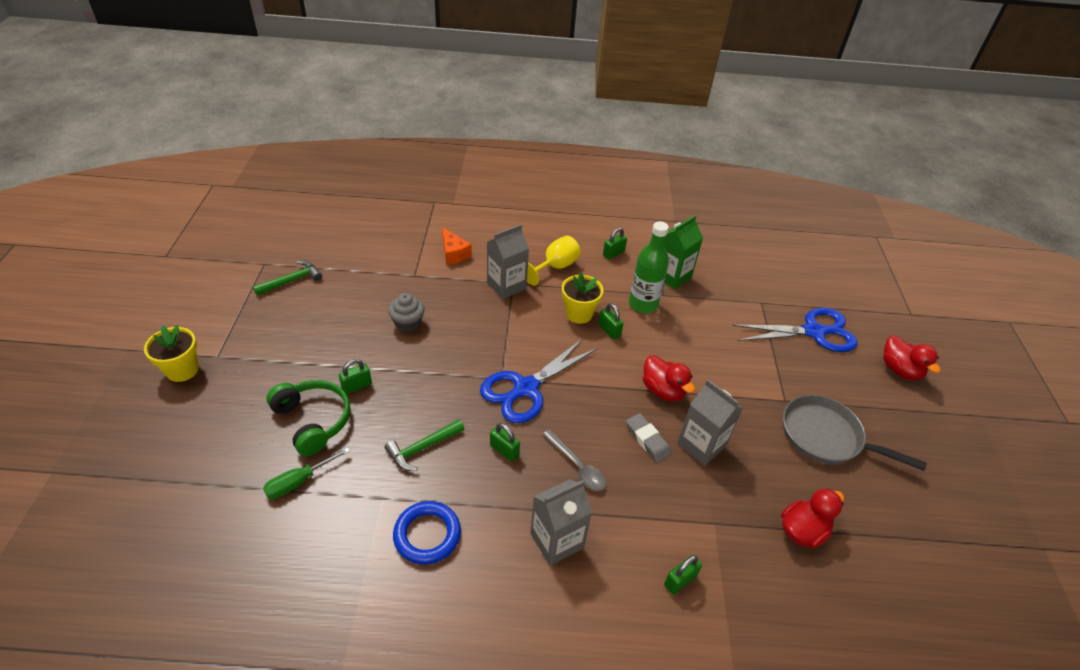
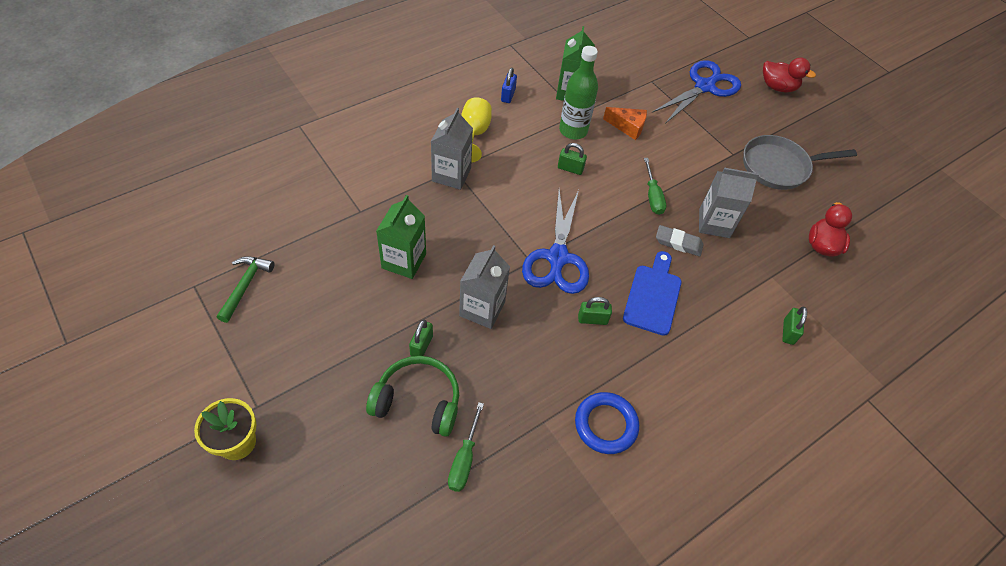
camera: 40 degrees left, 10 degrees up
(408, 323) = (404, 261): grey cupcake -> green carton
(422, 448) = (531, 360): green hammer -> none
(453, 254) = (373, 169): orange cheese -> orange cheese (628, 127)
(557, 540) = (693, 361): grey carton -> grey carton (482, 309)
(577, 466) = (653, 296): grey spoon -> blue cutting board
(579, 314) = (534, 167): yellow flower pot -> none
(613, 253) = (508, 95): green padlock -> blue padlock
(663, 390) = (652, 196): red duck -> green screwdriver

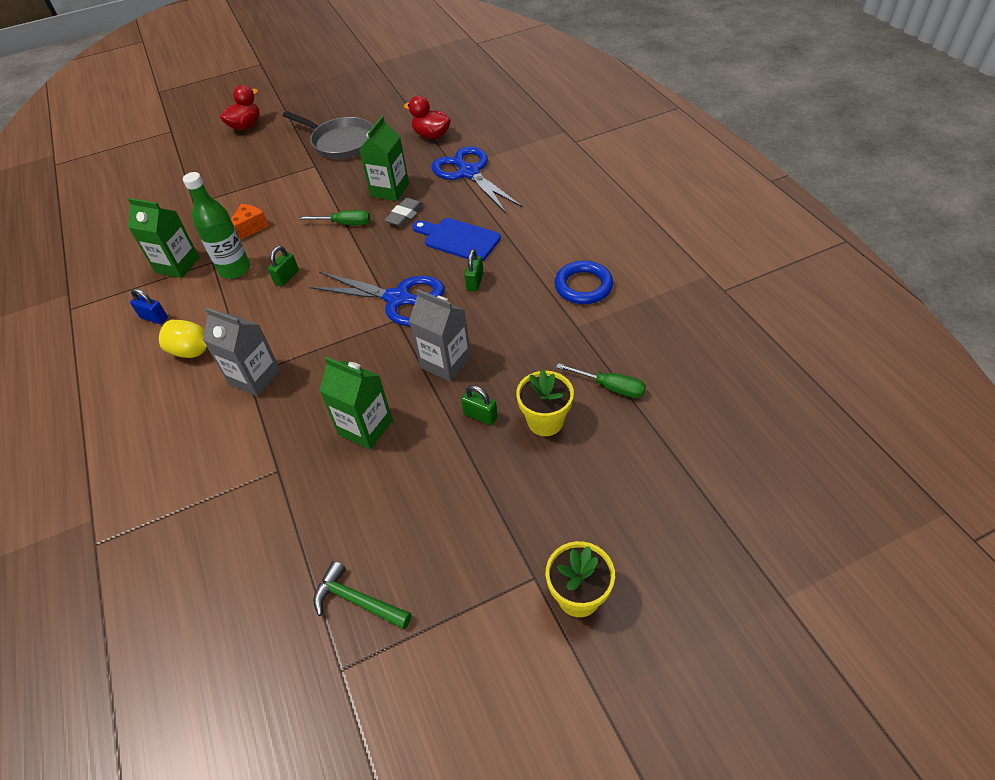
camera: 70 degrees left, 5 degrees down
(418, 401) = (545, 421): green headphones -> yellow flower pot
(704, 87) = (221, 169): blue scissors -> blue scissors (469, 173)
(714, 223) = (390, 190): grey carton -> green carton
(779, 167) = (340, 142): grey pan -> grey pan turned 60 degrees counterclockwise
(788, 332) = (510, 168): green padlock -> none

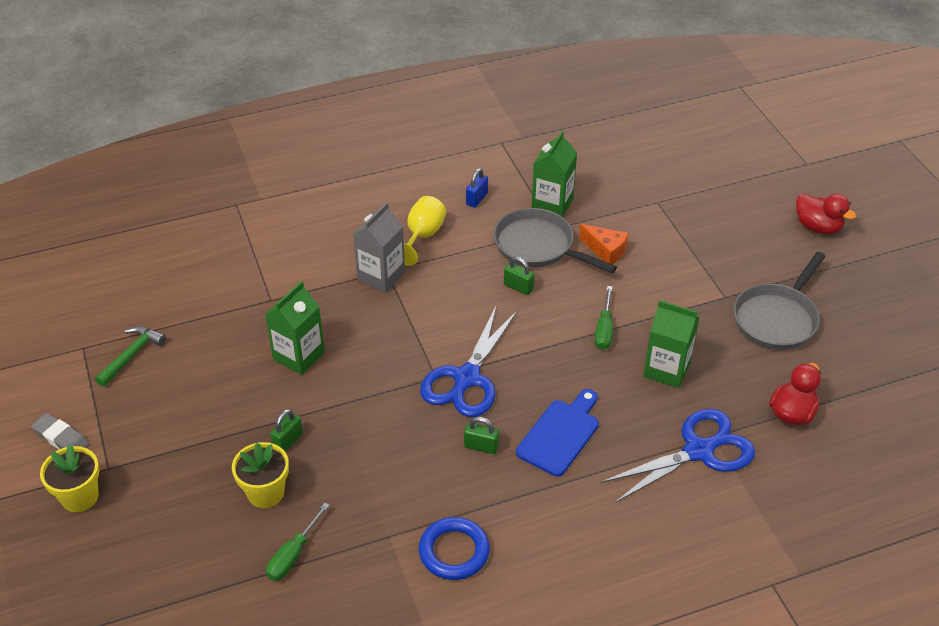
camera: 90 degrees right, 5 degrees down
(235, 269) = (538, 246): green bottle -> grey pan
(405, 215) = (614, 384): grey eraser -> grey eraser (61, 438)
(445, 362) = (364, 416): grey carton -> none

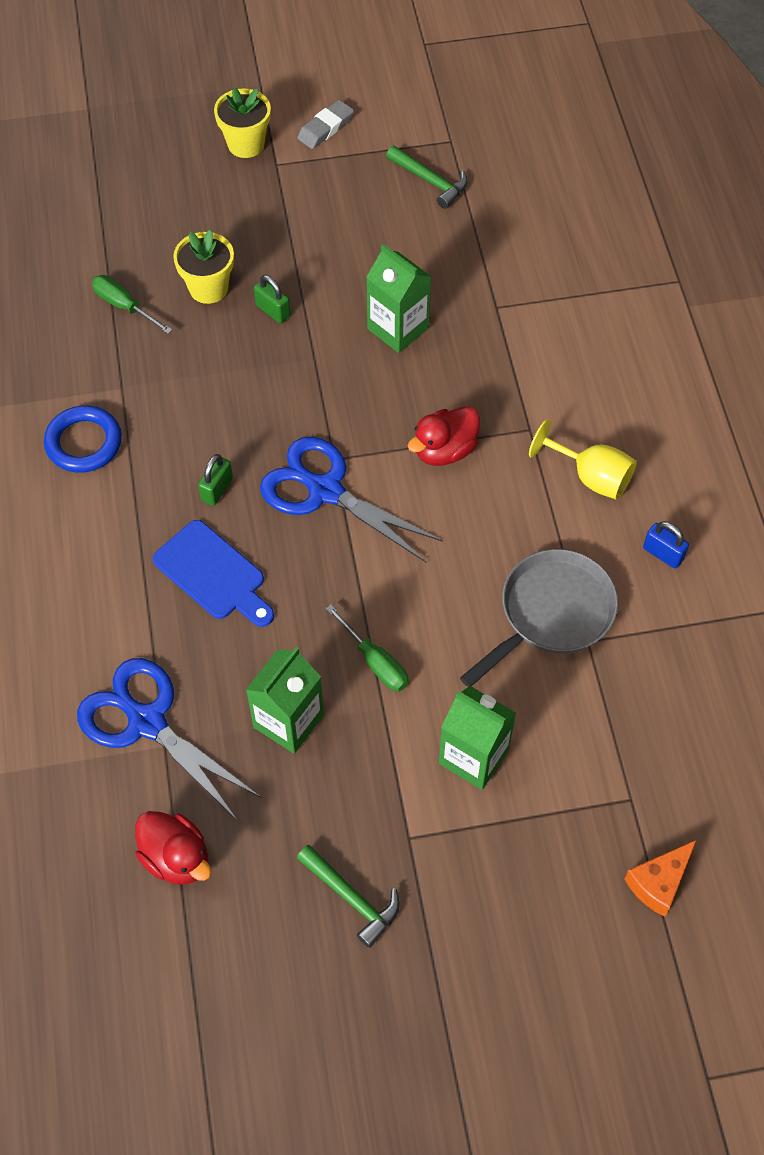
camera: 100 degrees right, 15 degrees up
(381, 276) = (520, 422): grey carton -> none
(518, 287) = (474, 574): green padlock -> none
(552, 204) = (641, 650): green carton -> green carton (473, 756)
(604, 330) = (375, 662): green screwdriver -> green screwdriver turned 150 degrees counterclockwise
(605, 250) = (531, 699): orange cheese -> orange cheese (658, 882)
(698, 451) = (147, 722): blue scissors -> blue scissors turned 150 degrees clockwise
(777, 319) = (352, 898): grey pan -> green hammer
(818, 227) = (541, 1035): red duck -> red duck (444, 450)

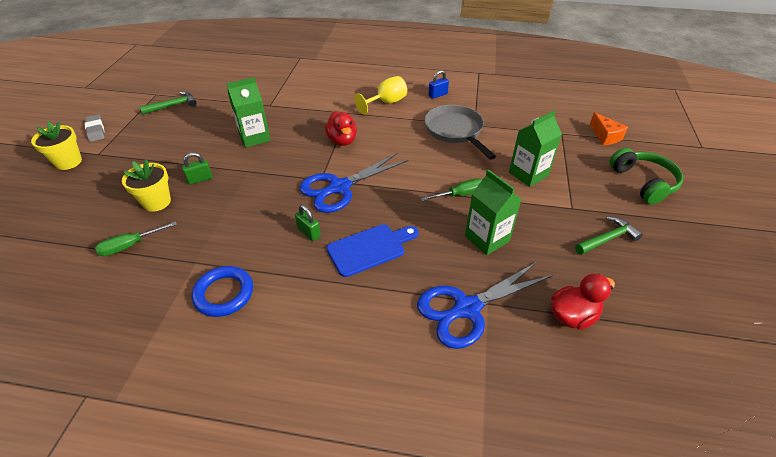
camera: 70 degrees left, 15 degrees down
(531, 956) = (643, 182): none -> green headphones

